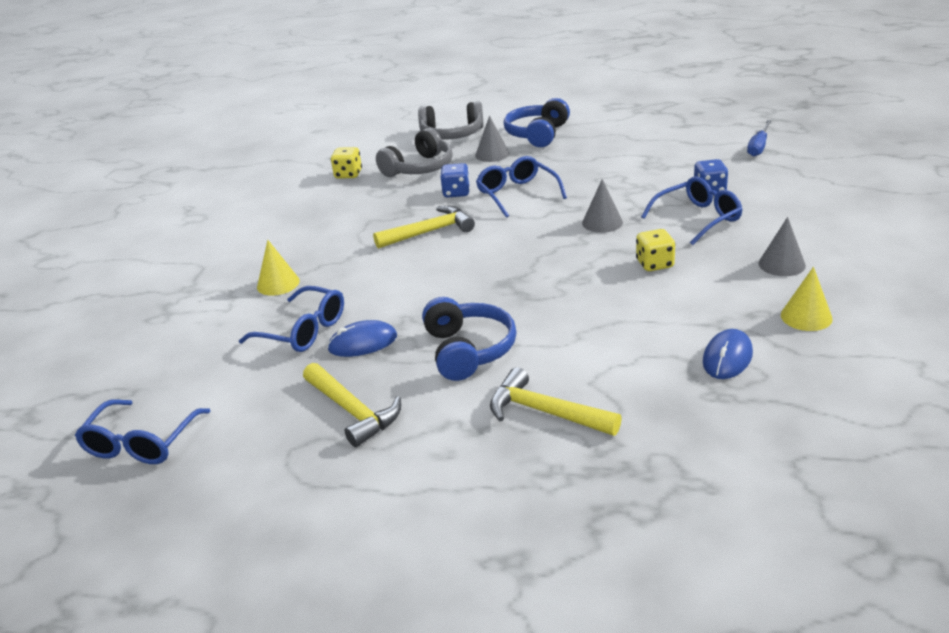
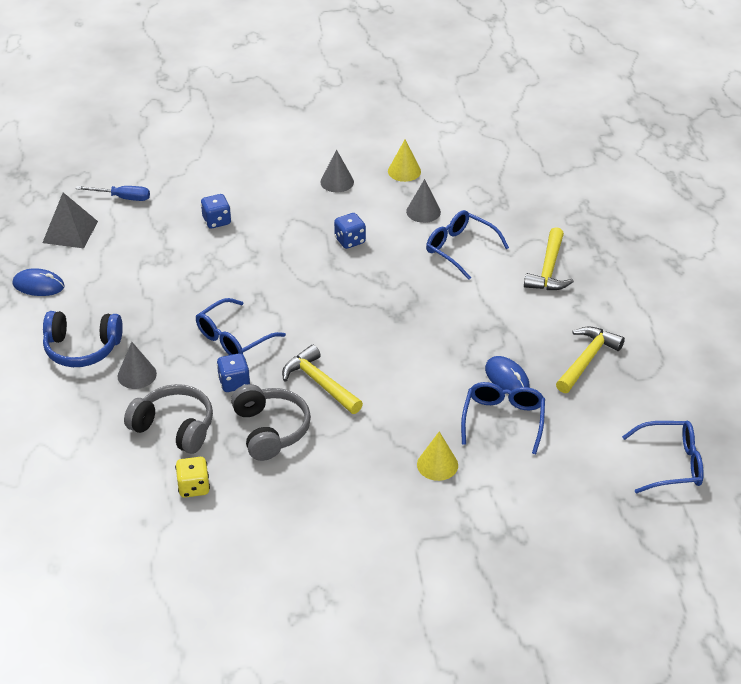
camera: 110 degrees left, 10 degrees up
(452, 134) = (77, 421): grey headphones -> grey headphones (270, 430)
(468, 350) = (496, 318): blue headphones -> none
(602, 222) = (285, 276): grey cone -> grey cone (423, 211)
(654, 264) = (350, 241): yellow dice -> blue dice
(698, 218) = (270, 224): blue glasses -> blue glasses (460, 249)
(705, 126) = (70, 232): none -> grey pyramid
(727, 357) = (462, 201): blue mouse -> blue mouse (38, 285)

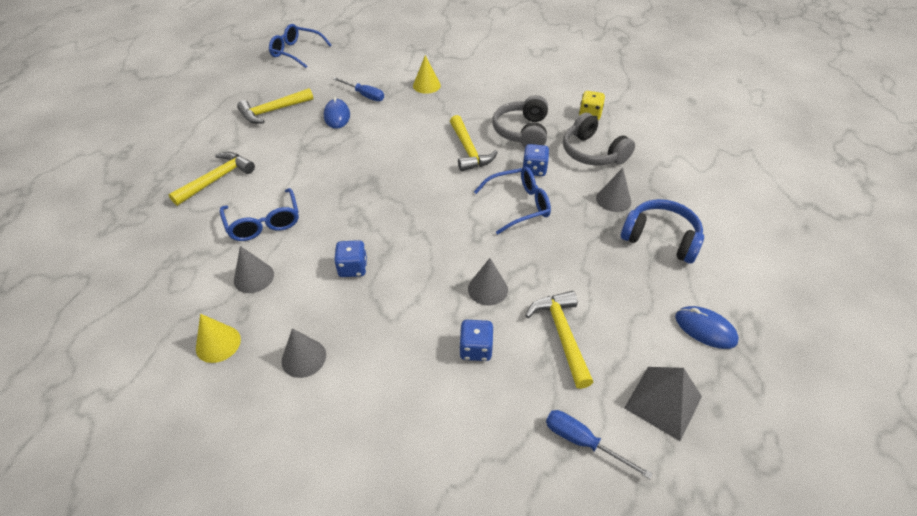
camera: 155 degrees left, 5 degrees up
(154, 248) = (562, 334): none -> yellow hammer
(227, 260) = (487, 289): none -> grey cone
(503, 420) = (364, 95): blue glasses -> blue screwdriver

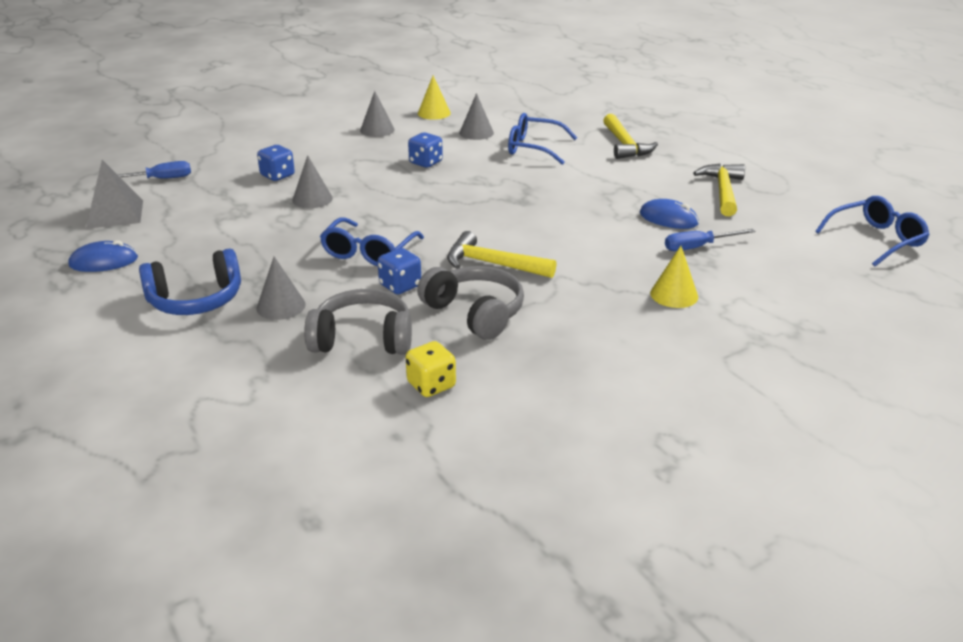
camera: 130 degrees right, 15 degrees down
(562, 334) = (224, 206): yellow hammer -> none

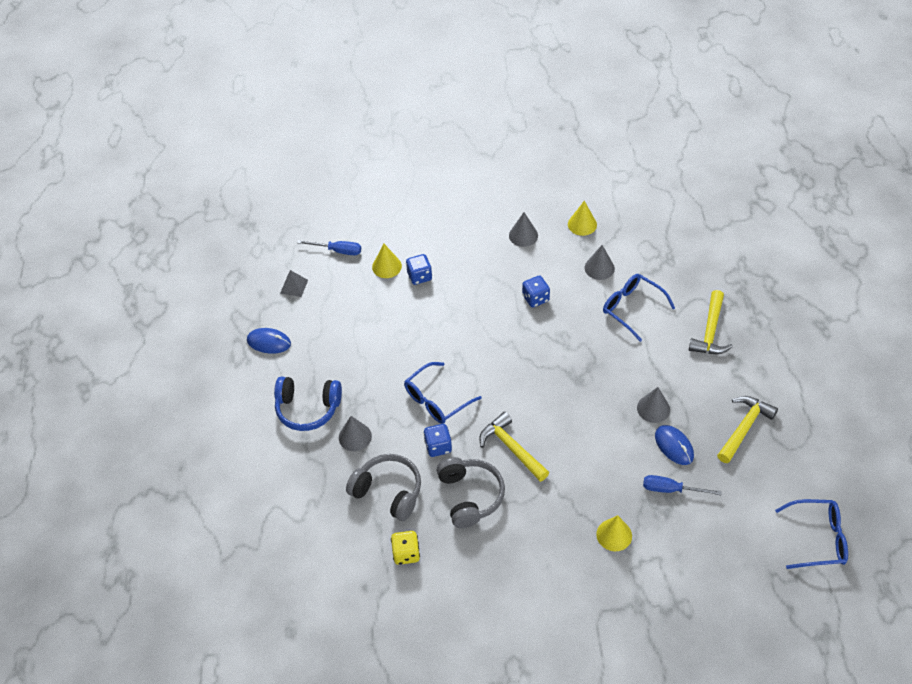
camera: 30 degrees right, 20 degrees up
(115, 214) = (294, 286): grey pyramid -> grey pyramid, size x0.60
(231, 177) = (386, 266): none -> yellow cone
(312, 199) = (430, 317): grey cone -> grey cone (653, 408)

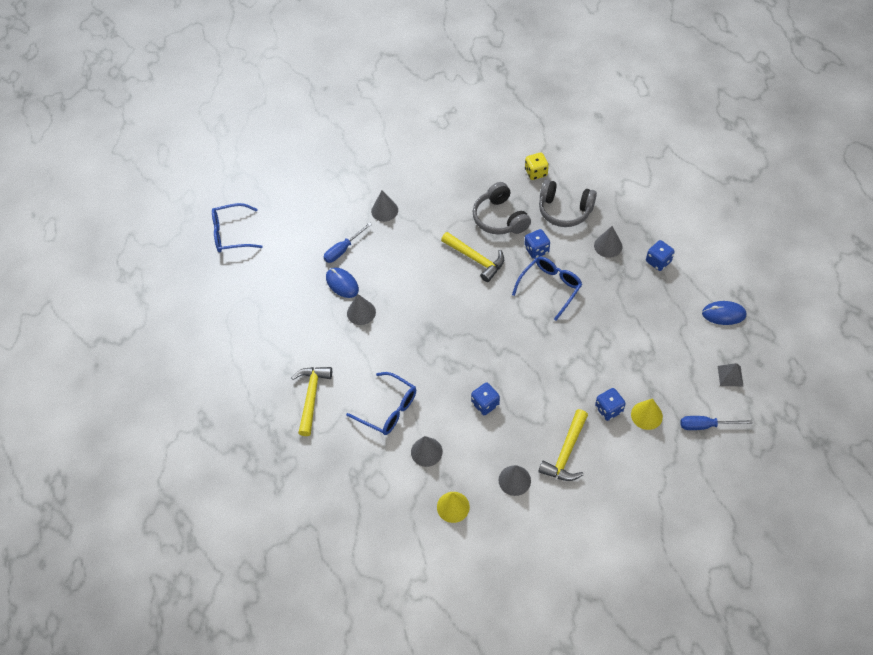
camera: 170 degrees right, 5 degrees up
(308, 408) = (658, 261): blue headphones -> blue dice
(614, 535) = (384, 210): yellow cone -> grey cone
(671, 489) = (343, 249): blue screwdriver -> blue screwdriver turned 135 degrees clockwise
(744, 427) = (283, 309): yellow hammer -> yellow hammer (566, 453)

